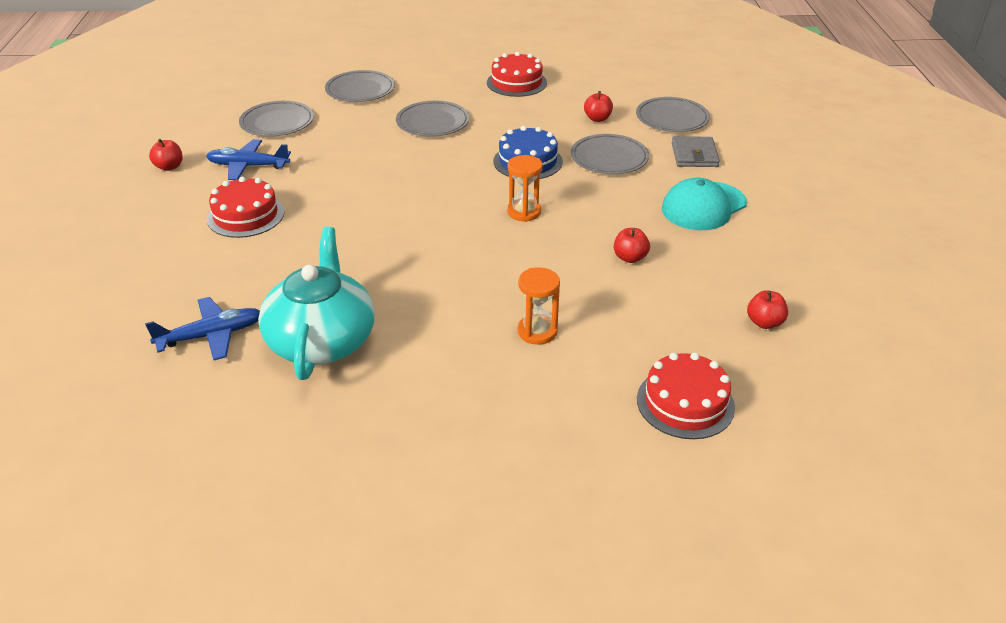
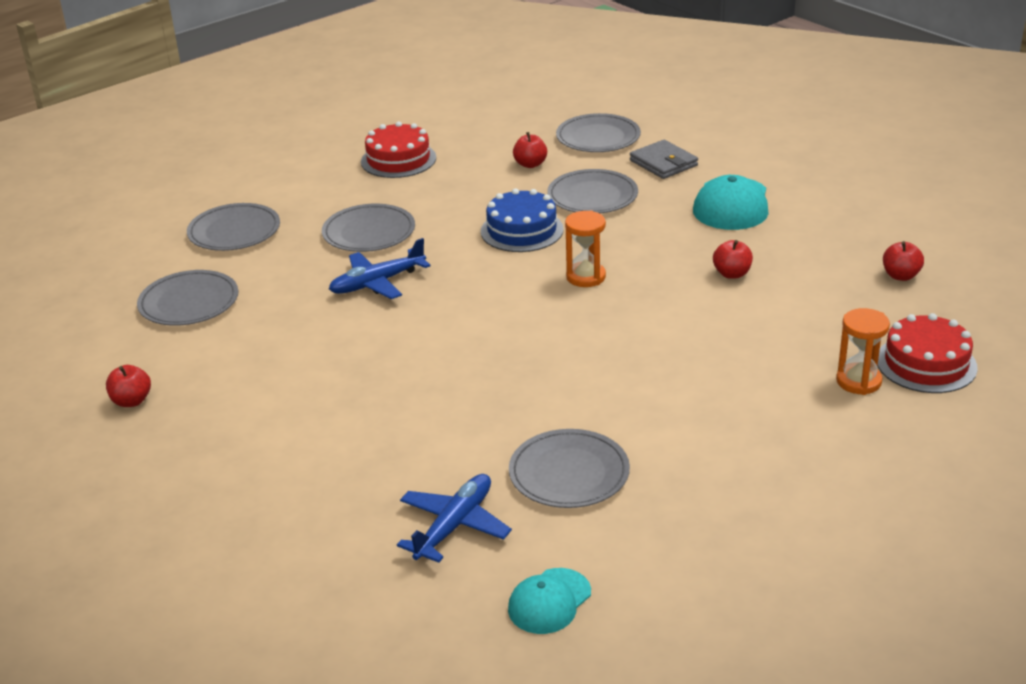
camera: 35 degrees left, 5 degrees down
(189, 419) = (549, 601): none -> turquoise cap
(246, 215) = (308, 406): red cake -> none
(248, 166) = (230, 359): blue plane -> blue plane (378, 283)
(322, 340) = (569, 473): turquoise teapot -> grey plate
(537, 331) = (743, 369): orange hourglass -> orange hourglass (858, 381)

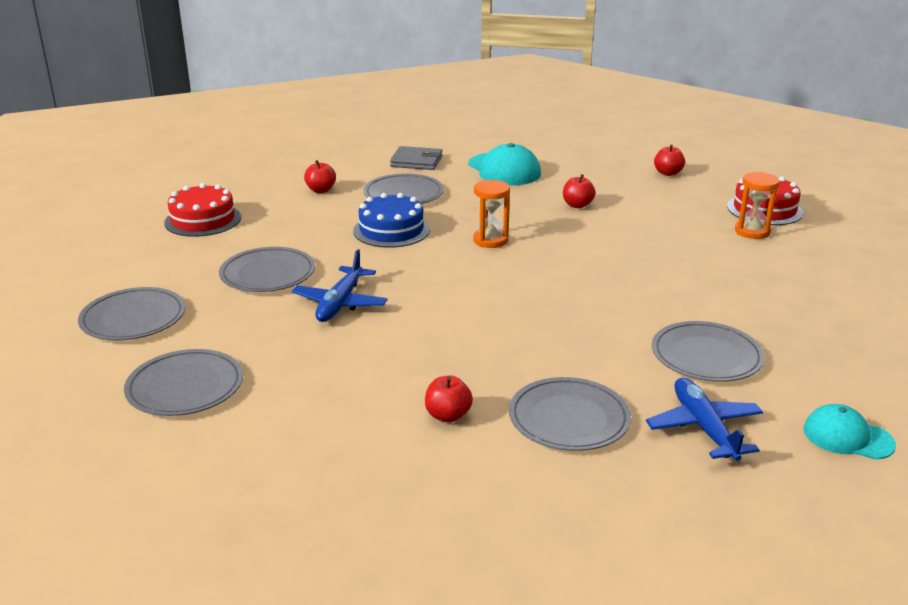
camera: 45 degrees left, 5 degrees down
(131, 401) = (270, 488): red apple -> red apple (448, 415)
(549, 601) = (847, 437): turquoise cap -> turquoise cap turned 120 degrees clockwise
(598, 137) = (342, 161): grey plate -> grey plate (569, 418)

